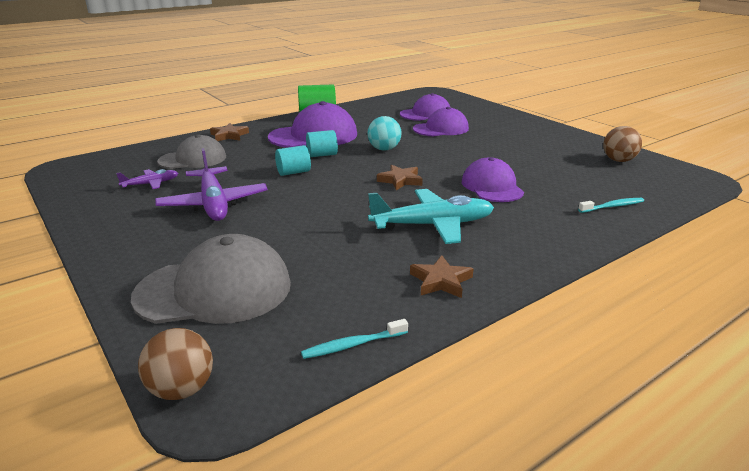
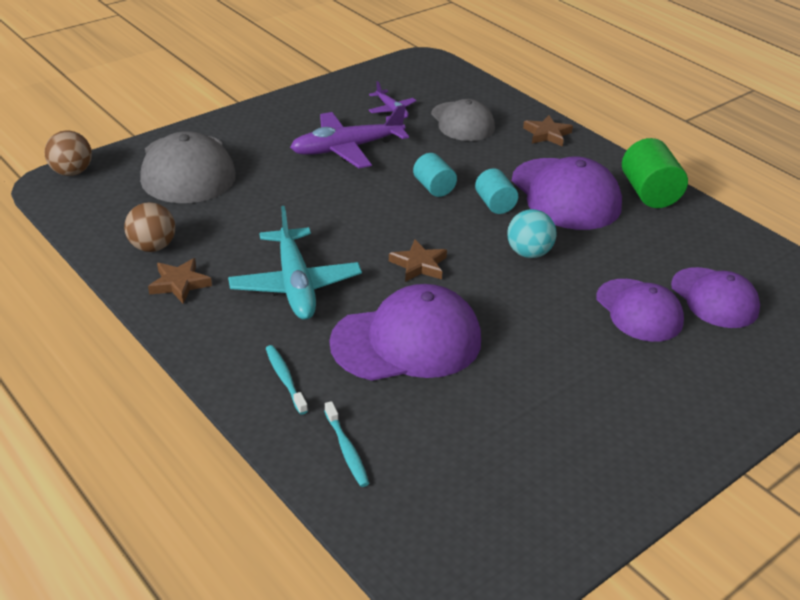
camera: 85 degrees right, 10 degrees up
(353, 345) = (97, 236): turquoise toothbrush -> turquoise toothbrush (285, 379)
(492, 186) = (407, 341): purple cap -> purple cap, size x1.51
(618, 160) = (537, 506): brown ball -> brown ball (152, 247)

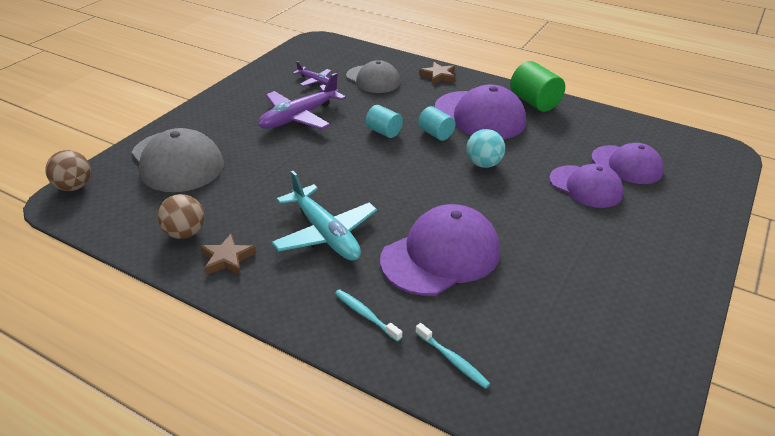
camera: 20 degrees left, 0 degrees up
(419, 265) = (411, 193): brown star -> none

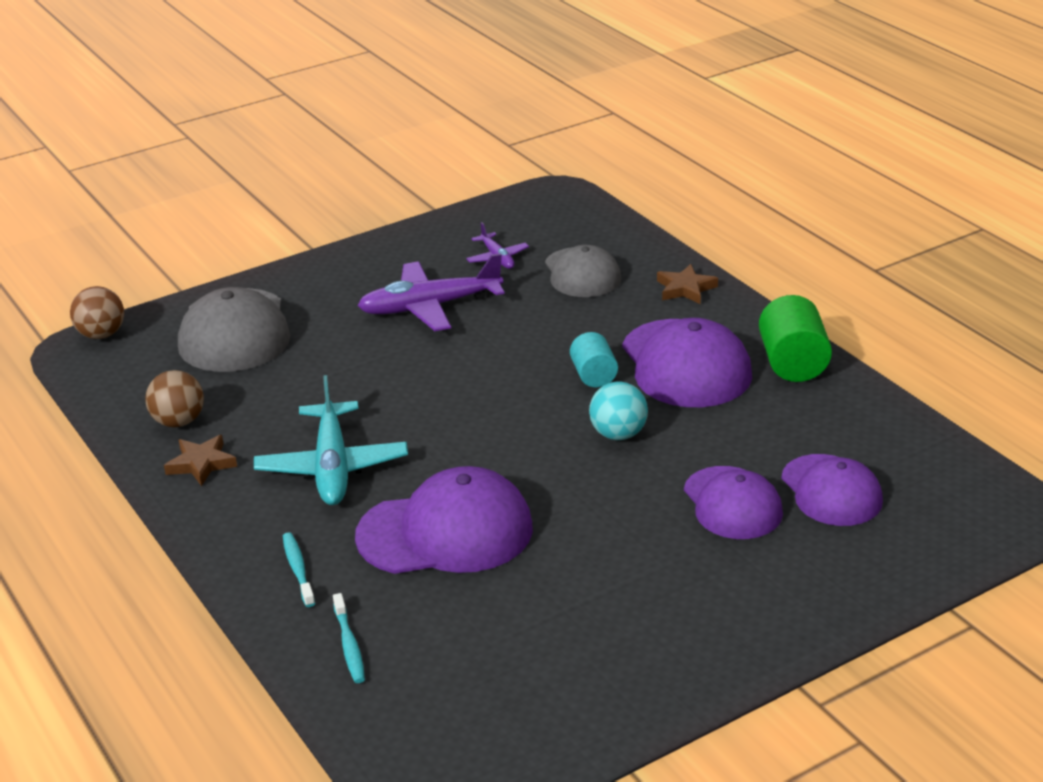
camera: 30 degrees right, 5 degrees down
(383, 132) = (524, 355): turquoise cylinder -> none

